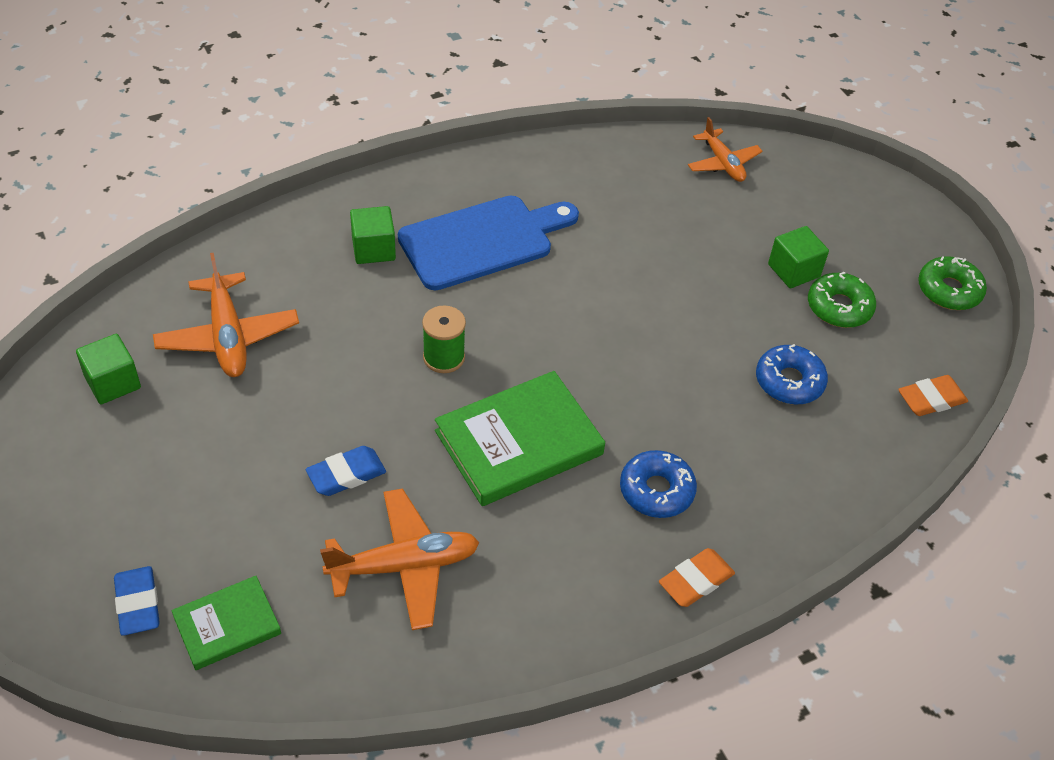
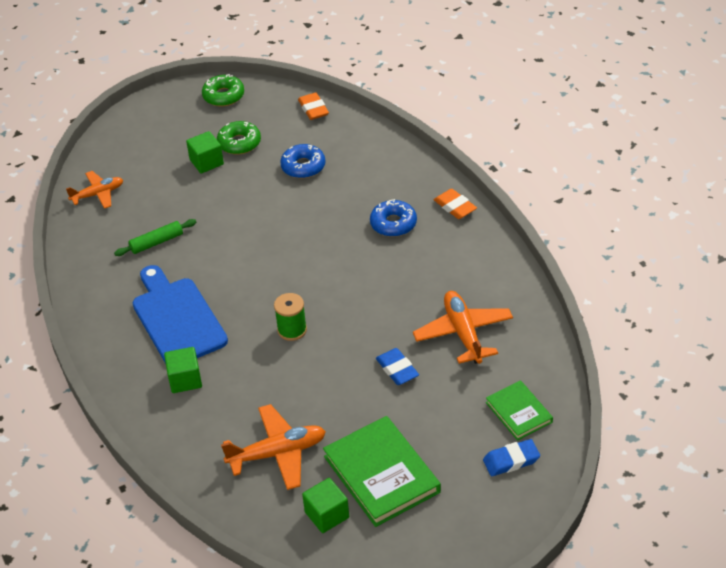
camera: 85 degrees left, 5 degrees down
(519, 443) = (363, 287): green book -> green book (382, 474)
(627, 220) = (156, 242): none -> green rolling pin

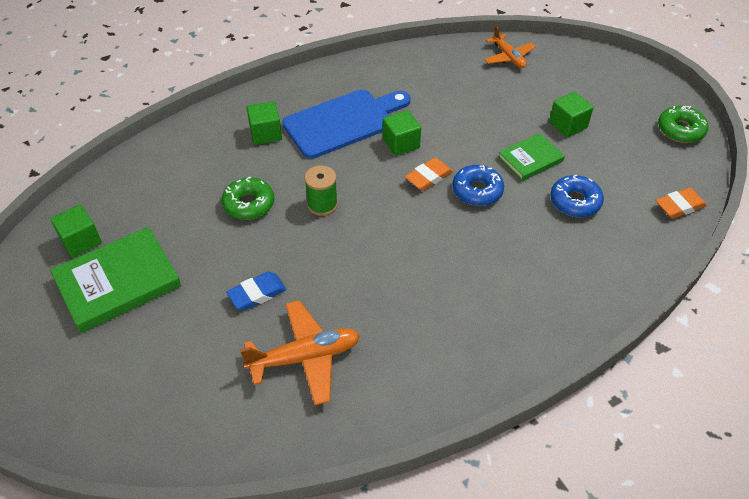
camera: 85 degrees right, 5 degrees up
(156, 242) = (445, 100): green rolling pin -> none
(215, 275) = (401, 143): none -> green cube
(239, 143) = (604, 147): green donut -> green donut (249, 204)
(277, 453) = (164, 202): orange plane -> none
(393, 224) = (487, 287): blue donut -> blue donut (477, 191)
(455, 207) = (524, 351): orange eraser -> orange eraser (428, 177)
(511, 460) = (105, 402): blue eraser -> none
(519, 412) = (174, 413): green book -> green book (530, 159)

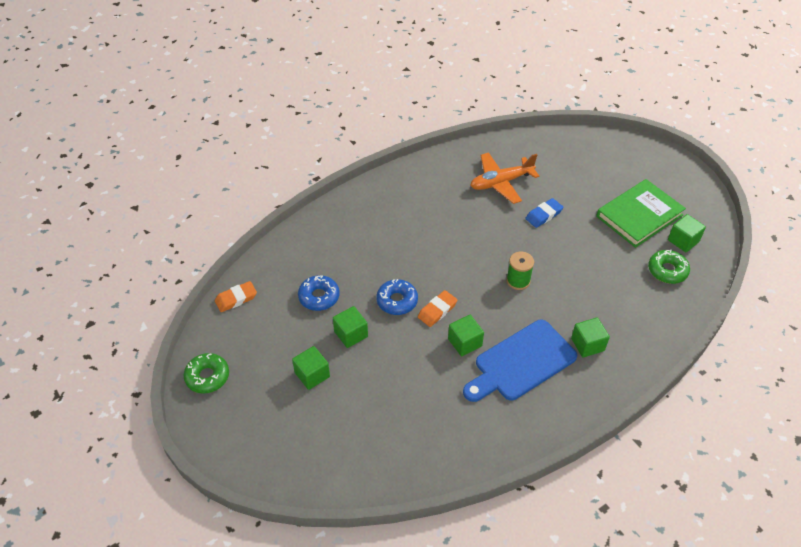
camera: 175 degrees right, 0 degrees up
(249, 204) = (575, 277): green donut -> green donut (667, 271)
(508, 57) = (363, 466): orange plane -> none
(530, 159) = (351, 334): green book -> green cube

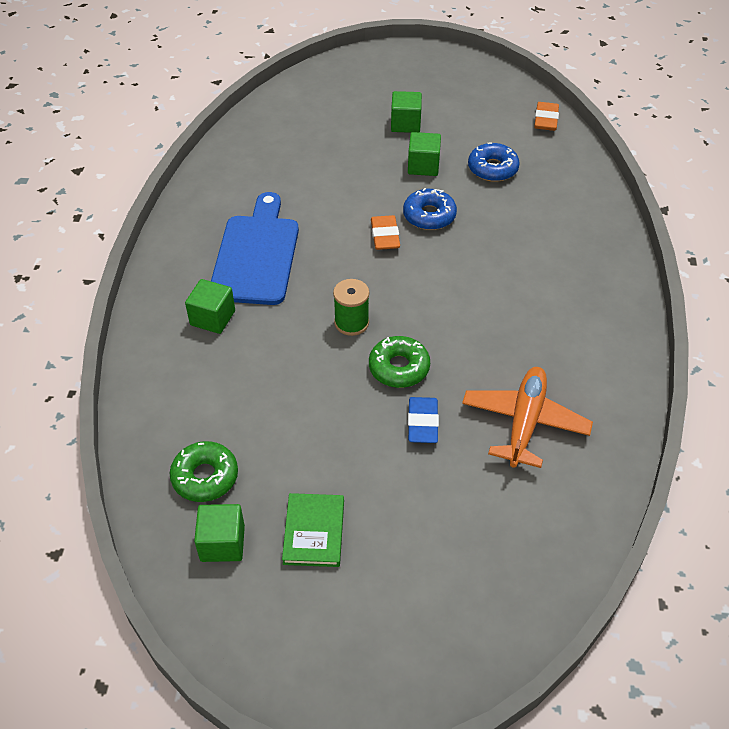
camera: 130 degrees right, 0 degrees up
(207, 377) = (470, 72): green donut -> green donut (399, 368)
(465, 342) = (325, 231): green cube -> none
(639, 215) = (314, 532): green book -> green book, size x0.58

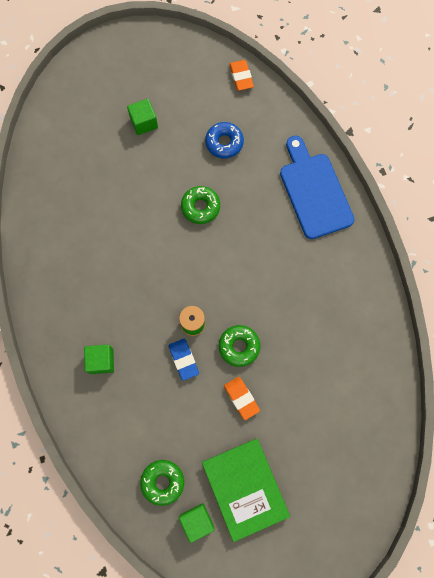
camera: 25 degrees left, 25 degrees up
(256, 255) = (101, 294): blue cutting board -> blue cutting board (314, 191)
(314, 532) = (245, 488): green book -> green book, size x1.73
(385, 236) = (179, 239): orange eraser -> orange eraser (241, 398)
(422, 423) = (272, 382): blue eraser -> blue eraser (183, 359)
(423, 166) = (175, 160): green cube -> none
(429, 216) = (200, 207): blue donut -> green donut
(524, 422) = (331, 354): orange plane -> none

